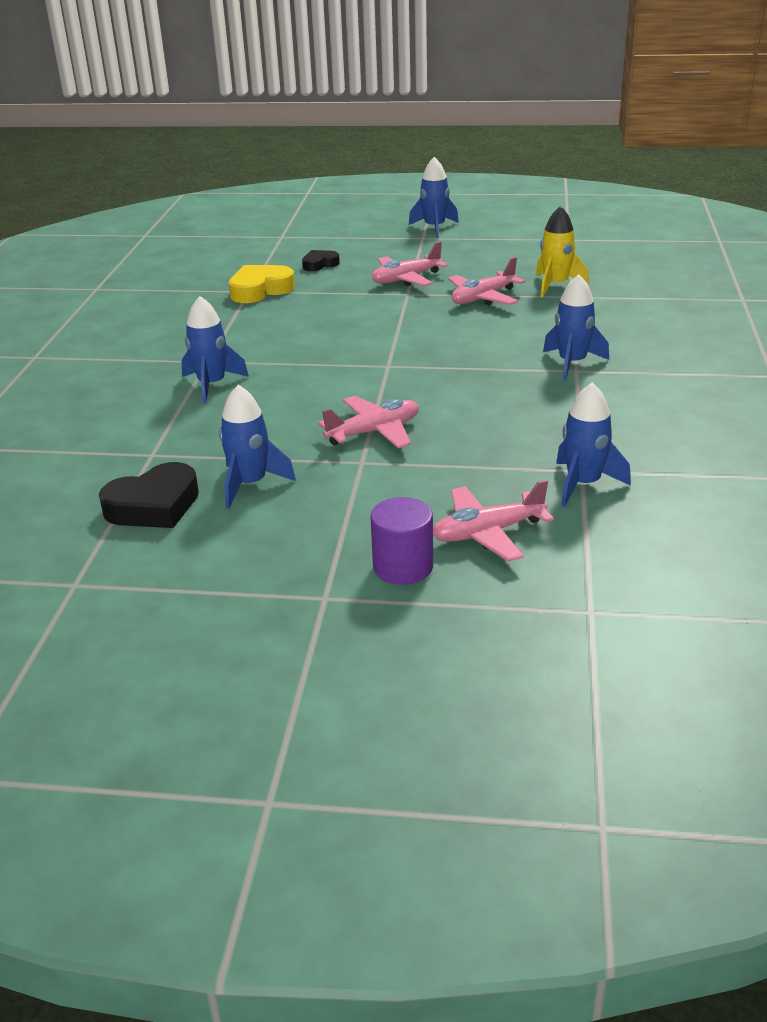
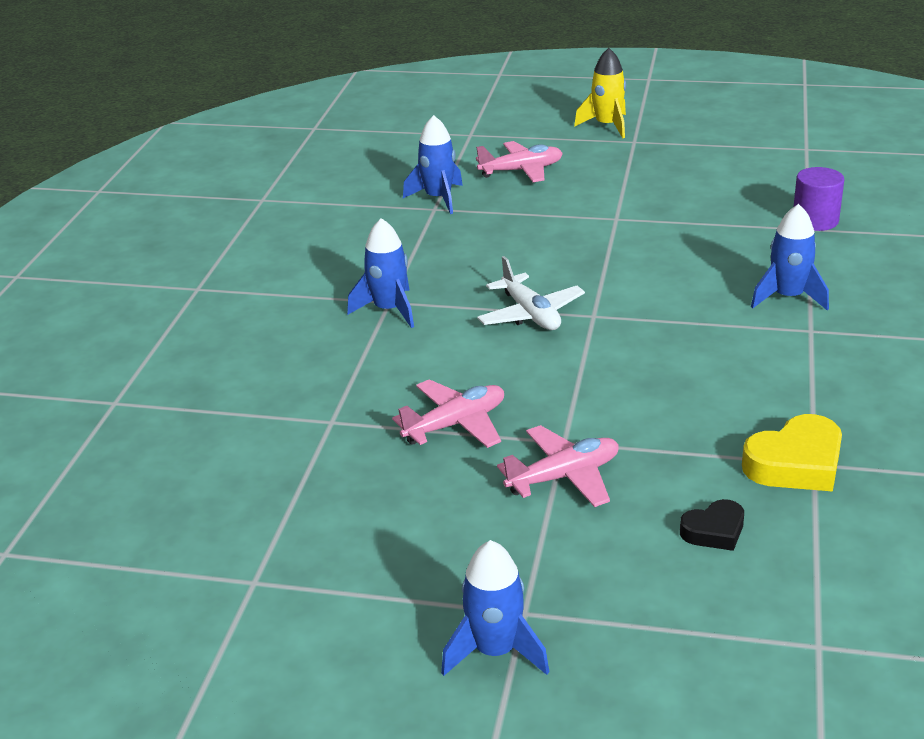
camera: 175 degrees left, 0 degrees up
(154, 506) = (780, 190): black heart -> none
(250, 484) = (707, 203): blue rocket -> none
(374, 432) = (606, 242): pink plane -> none
(403, 567) = (583, 154): purple cylinder -> purple cylinder (815, 221)
(443, 364) = (530, 314): none -> white plane
(555, 285) = (342, 446): yellow rocket -> yellow rocket (607, 126)

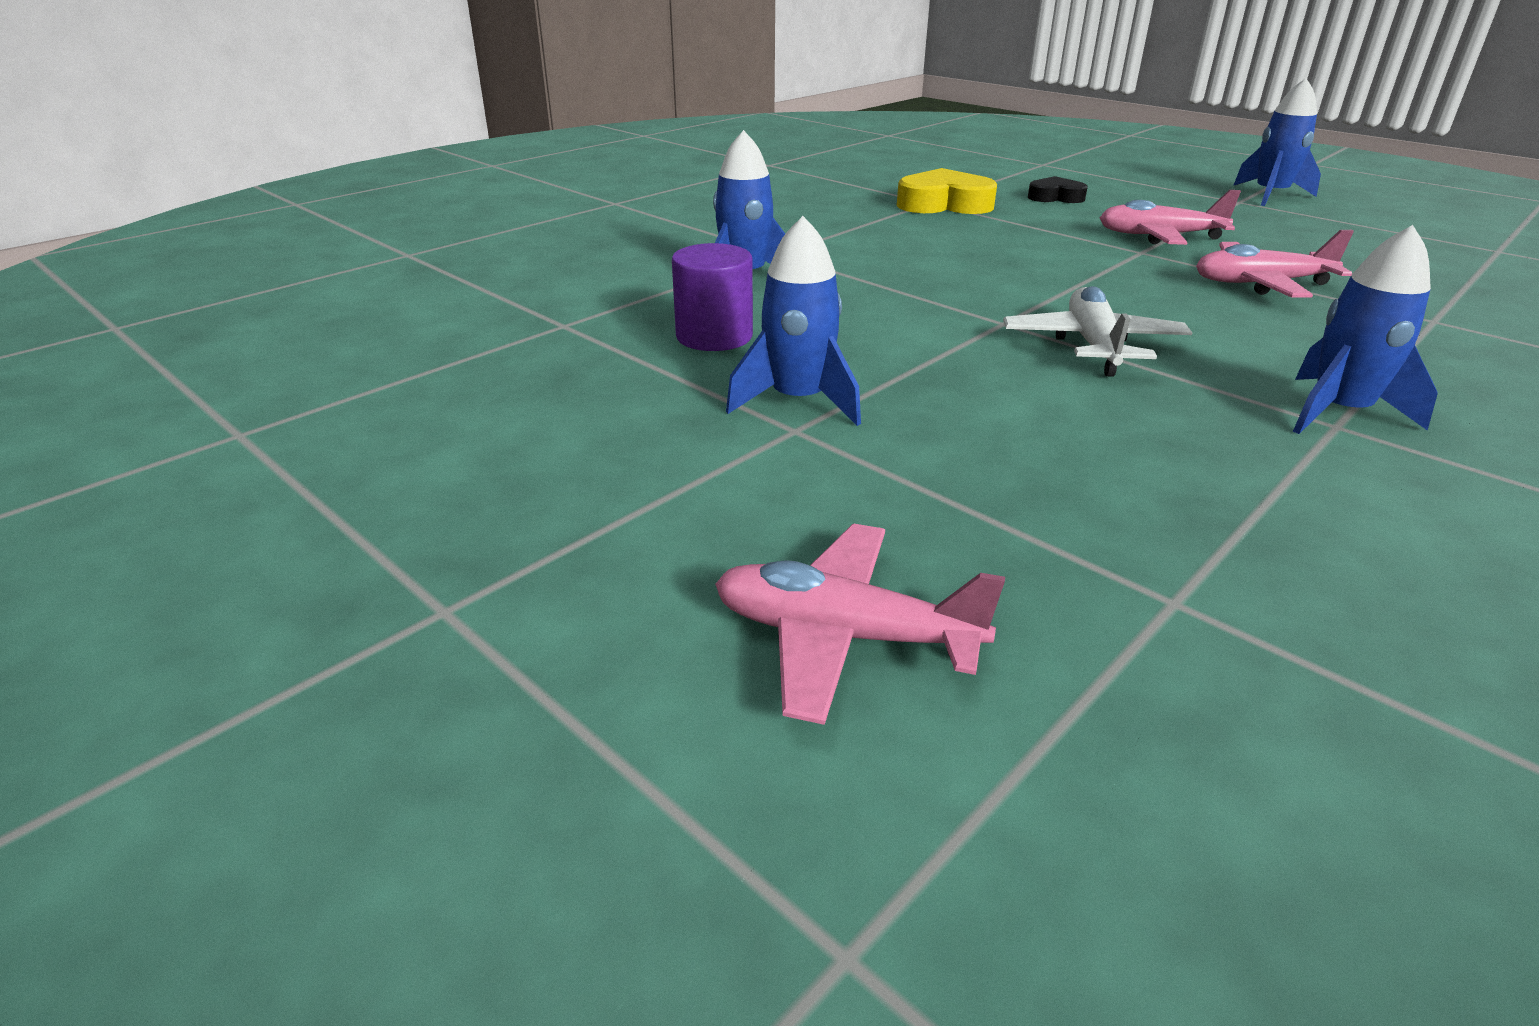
camera: 150 degrees left, 0 degrees up
(438, 198) = (1149, 631): blue rocket -> blue rocket (798, 401)
(607, 126) = (388, 717): yellow rocket -> none
(815, 221) = (532, 329): purple cylinder -> purple cylinder (714, 336)

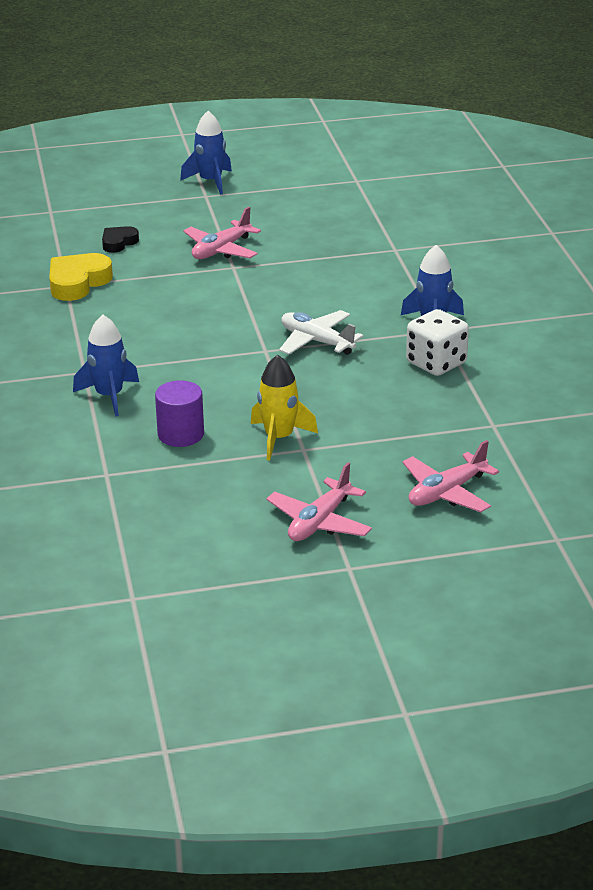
camera: 55 degrees left, 0 degrees up
(798, 401) = (279, 438): blue rocket -> yellow rocket
(1240, 457) = (436, 363): none -> white dice
(1260, 284) = (311, 262): pink plane -> pink plane (319, 522)

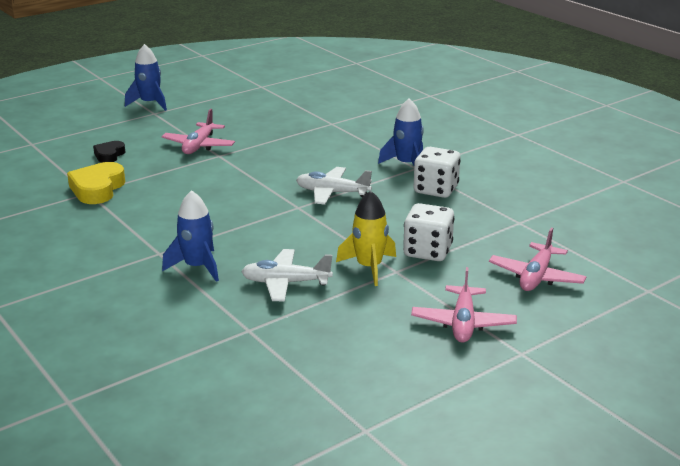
camera: 25 degrees left, 5 degrees down
(181, 434) = (285, 283): purple cylinder -> white plane
(357, 435) = (427, 251): none -> white dice

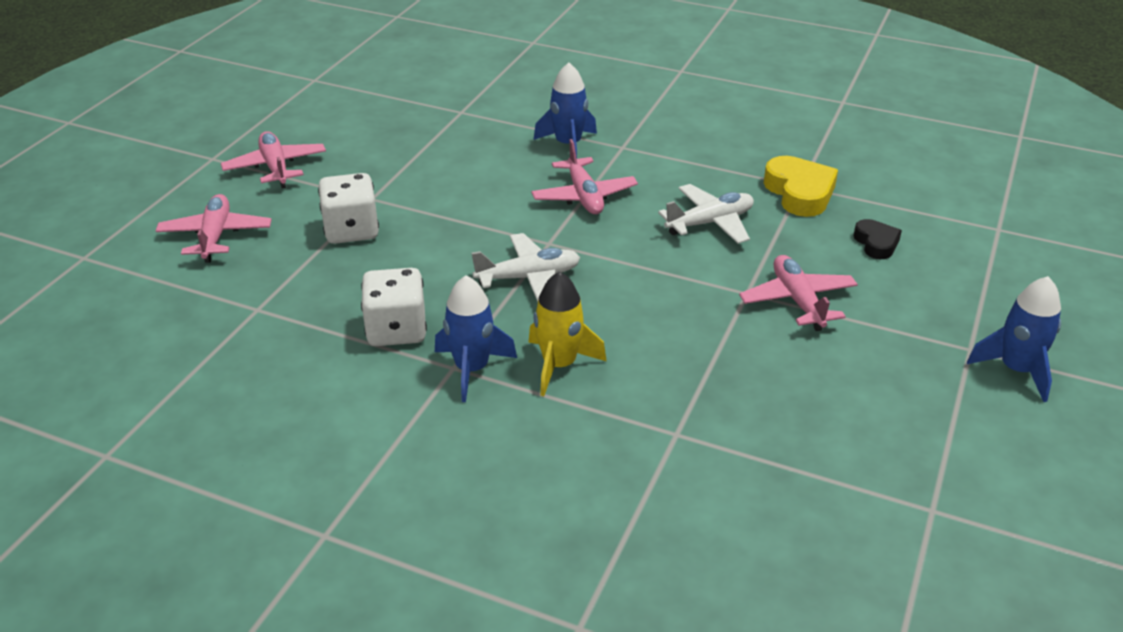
camera: 150 degrees right, 10 degrees up
(238, 227) = (584, 196): none -> pink plane
(285, 283) = (470, 155): white plane -> white plane (710, 223)
(369, 267) = (402, 193): yellow rocket -> yellow rocket (559, 365)

